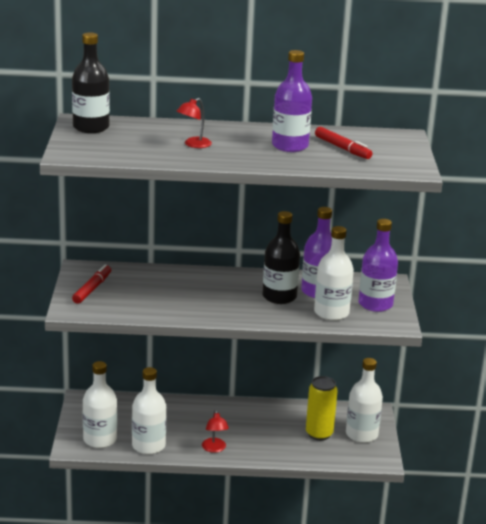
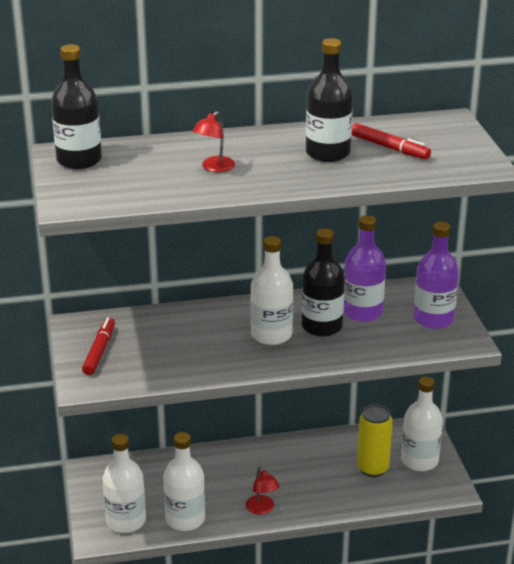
camera: 10 degrees left, 5 degrees up
(290, 146) = (328, 153): purple bottle -> black bottle
(331, 313) = (389, 339): white bottle -> white bottle (271, 335)

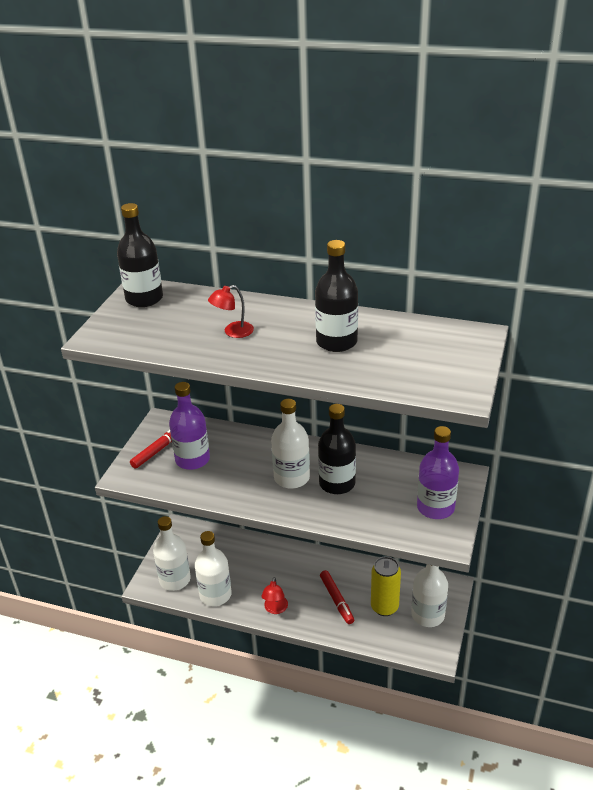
camera: 30 degrees right, 5 degrees up
(362, 312) = (381, 481): purple bottle -> purple bottle (192, 459)
(389, 148) = (394, 350): red marker -> red marker (336, 600)

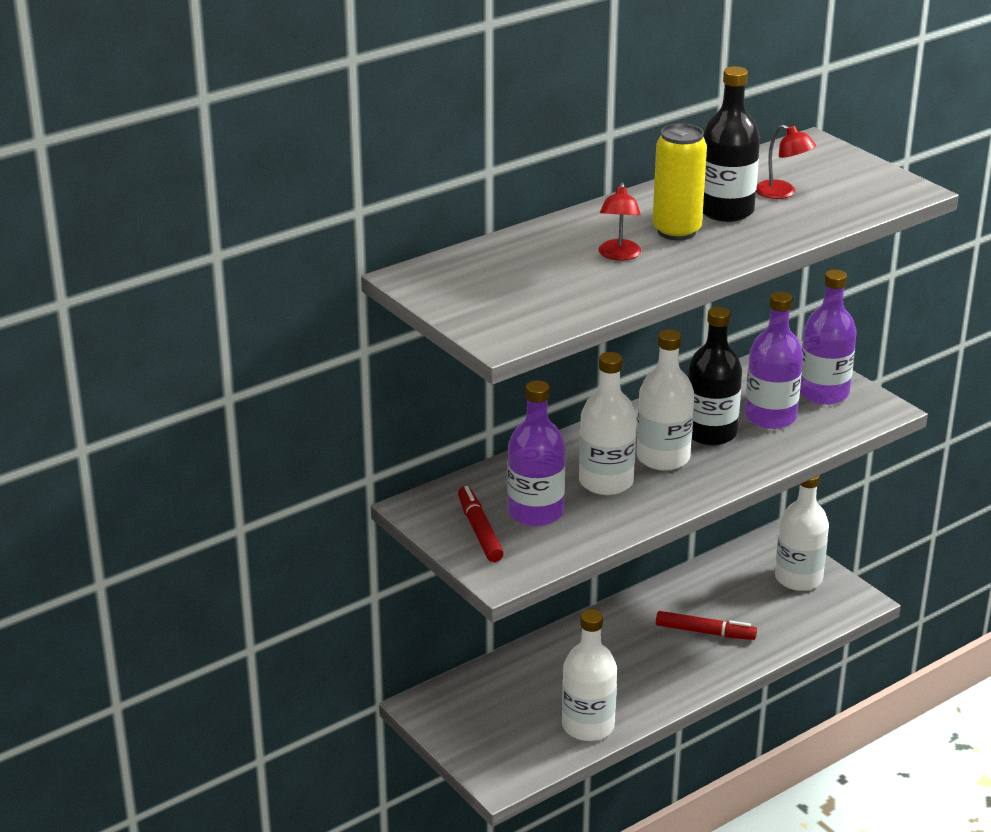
camera: 55 degrees left, 5 degrees down
(144, 299) = (448, 281): black bottle -> none
(175, 579) = (519, 750): white bottle -> white bottle (606, 482)
(275, 609) = (668, 686): red lamp -> red lamp (782, 193)
(382, 498) = (770, 417): none -> purple bottle
(384, 607) = (754, 602): yellow can -> yellow can (676, 231)

